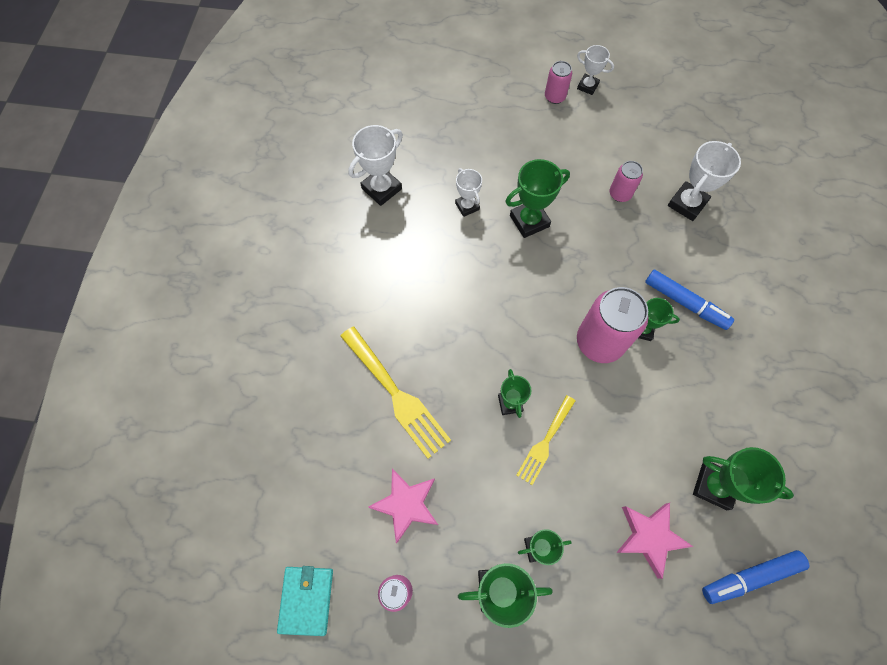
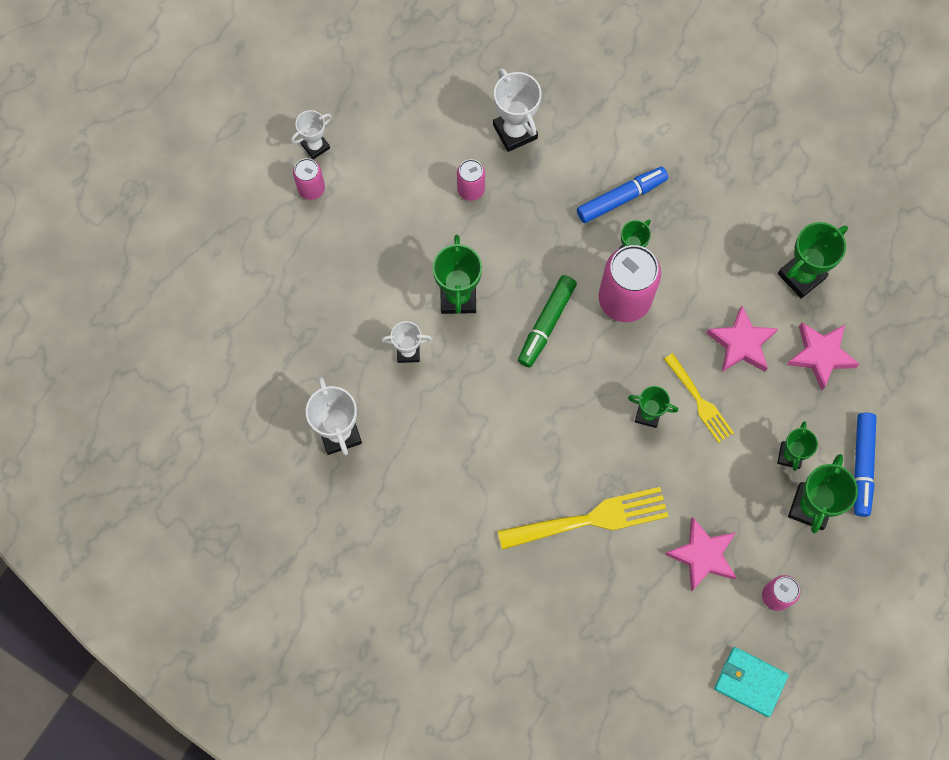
camera: 65 degrees left, 5 degrees up
(544, 291) = (546, 324): none -> green marker
(618, 457) = (741, 343): none -> pink star
(750, 577) = (885, 292): blue marker -> blue marker (862, 466)

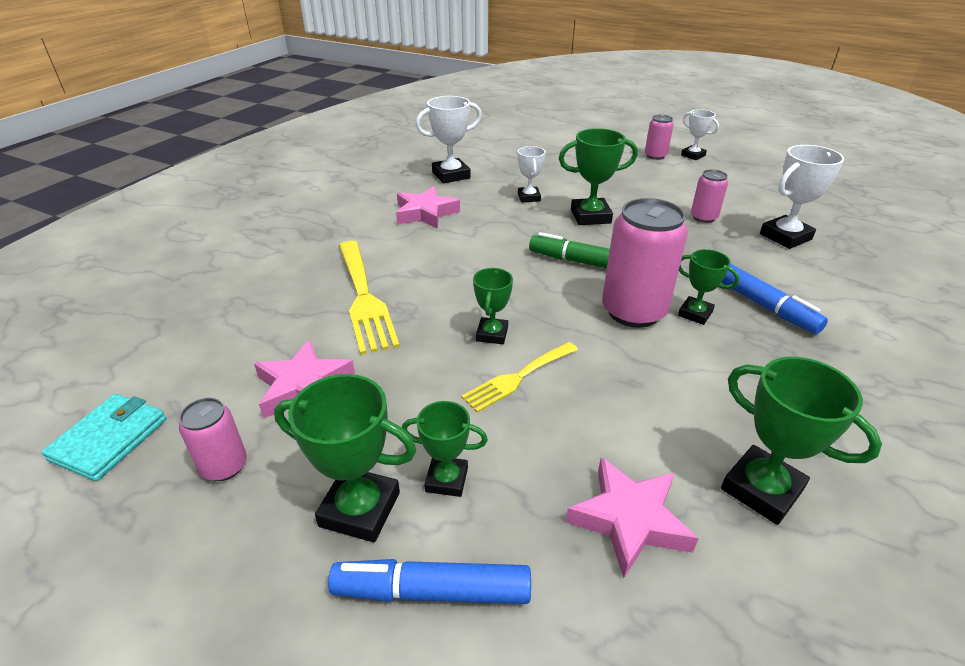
camera: 85 degrees right, 35 degrees down
(741, 343) = (614, 417): pink star -> pink star (425, 213)

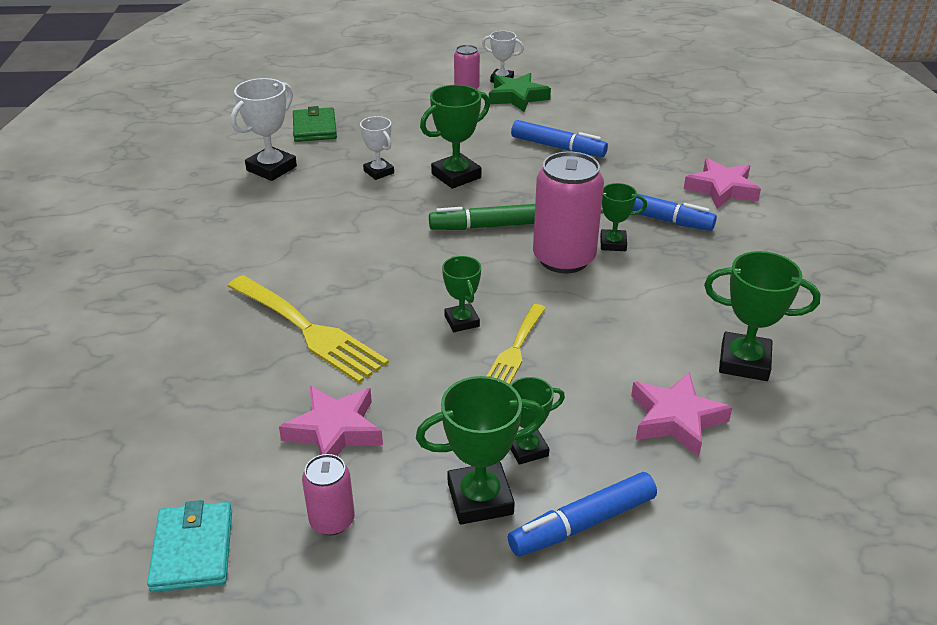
camera: 30 degrees left, 0 degrees up
(425, 213) = (285, 221): pink star -> pink star (721, 189)
(508, 156) = (315, 128): none -> green wallet
(696, 171) = (517, 97): none -> green star
(703, 217) = (558, 147): pink can -> blue marker
(785, 237) = (636, 147): white trophy -> none

